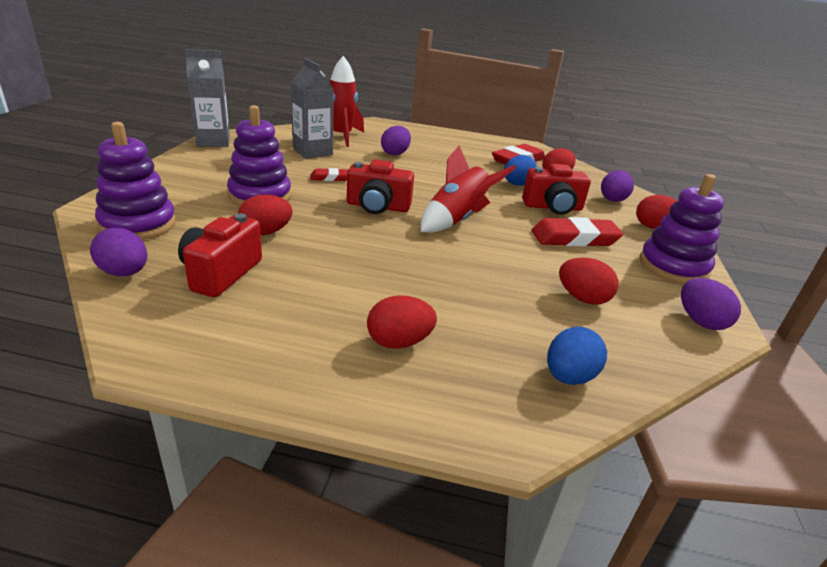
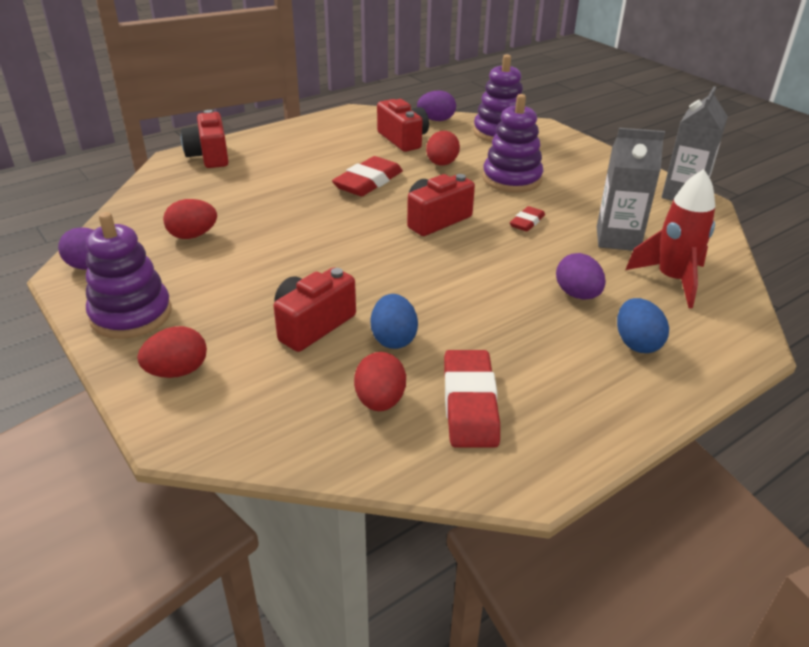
camera: 135 degrees right, 5 degrees up
(399, 342) = (268, 160): red egg -> none
(457, 219) = (365, 247): red rocket -> none
(460, 403) = (209, 156): none -> red camera
(569, 377) = (166, 188): blue egg -> blue egg (636, 343)
(574, 238) = (248, 292): red eraser -> red eraser (368, 182)
(612, 200) = (261, 396): purple egg -> none

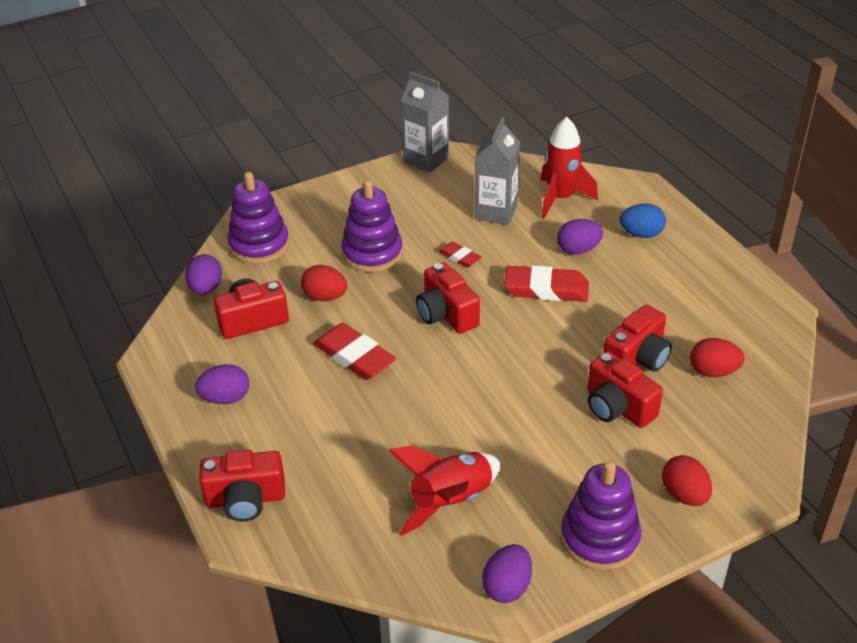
camera: 80 degrees left, 5 degrees up
(193, 235) = (451, 501): red egg -> red rocket
(313, 139) = (226, 398): none -> purple egg
(393, 339) = (637, 358): blue egg -> red camera
(469, 403) = (712, 326): red eraser -> red eraser (546, 289)

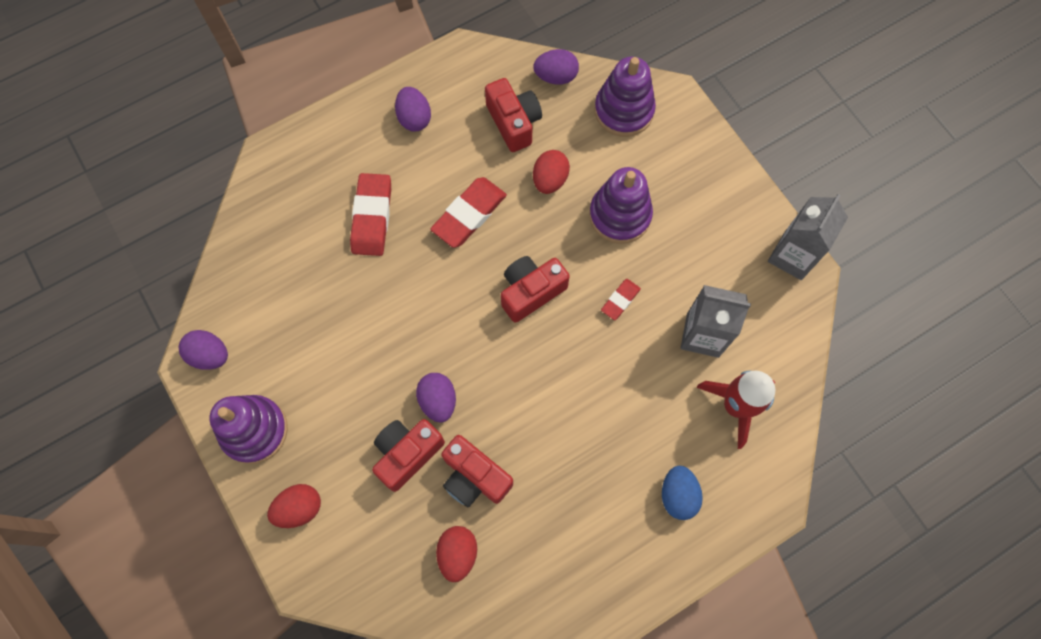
camera: 85 degrees right, 30 degrees up
(245, 499) = (303, 152): red camera -> none
(451, 501) = (297, 308): red rocket -> none
(546, 289) = (575, 388): red eraser -> red eraser (372, 217)
(578, 250) = (643, 423): purple egg -> purple egg (438, 401)

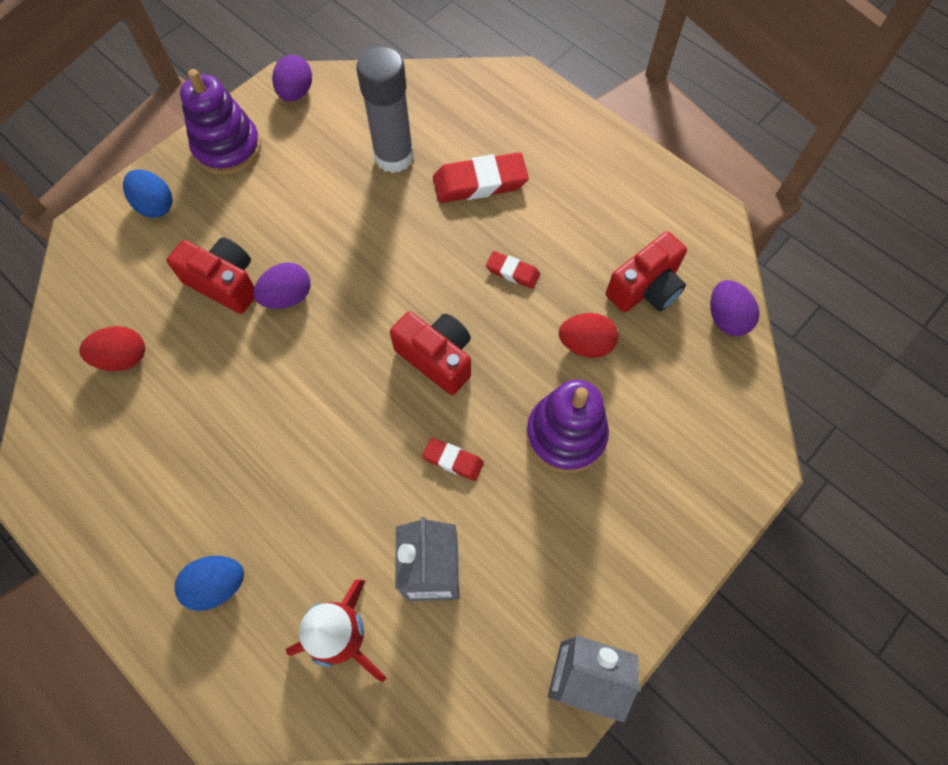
camera: 75 degrees right, 5 degrees down
(299, 508) = (155, 205): red egg -> blue egg
(319, 281) = (394, 157): none -> grey glue stick
(414, 118) = (611, 190): purple egg -> none
(469, 214) = (512, 272): red eraser -> red eraser, size x0.54
(474, 477) = (208, 353): red camera -> none
(623, 111) = (712, 407): purple stacking toy -> none

